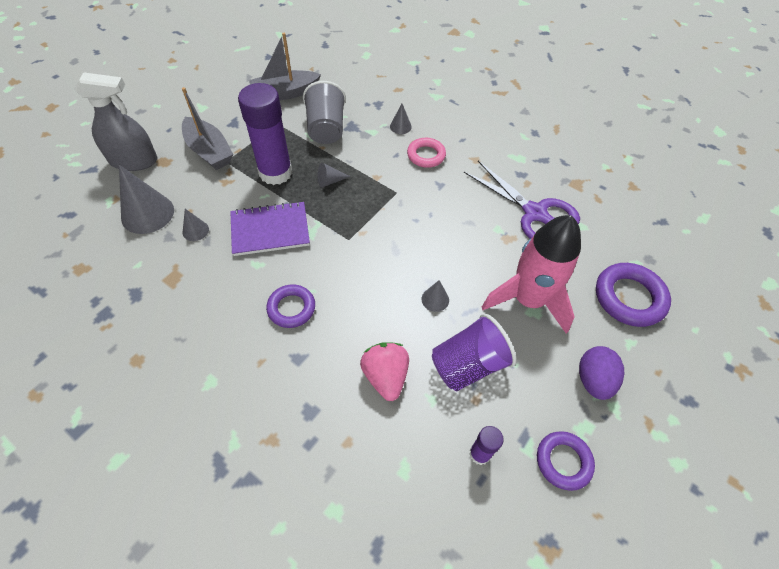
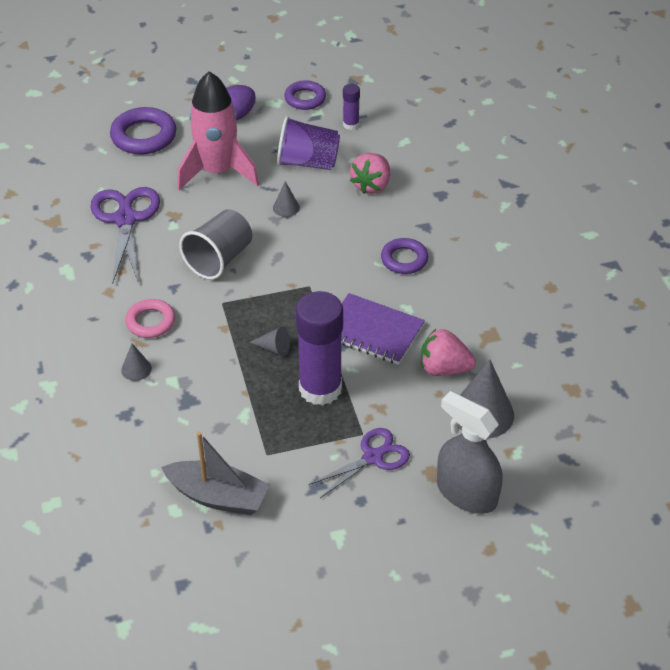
camera: 140 degrees left, 10 degrees down
(195, 230) = (444, 369): grey cone -> pink strawberry
(209, 151) = (373, 457): grey boat -> purple scissors
(326, 129) = (219, 413): grey cup -> grey cup (219, 259)

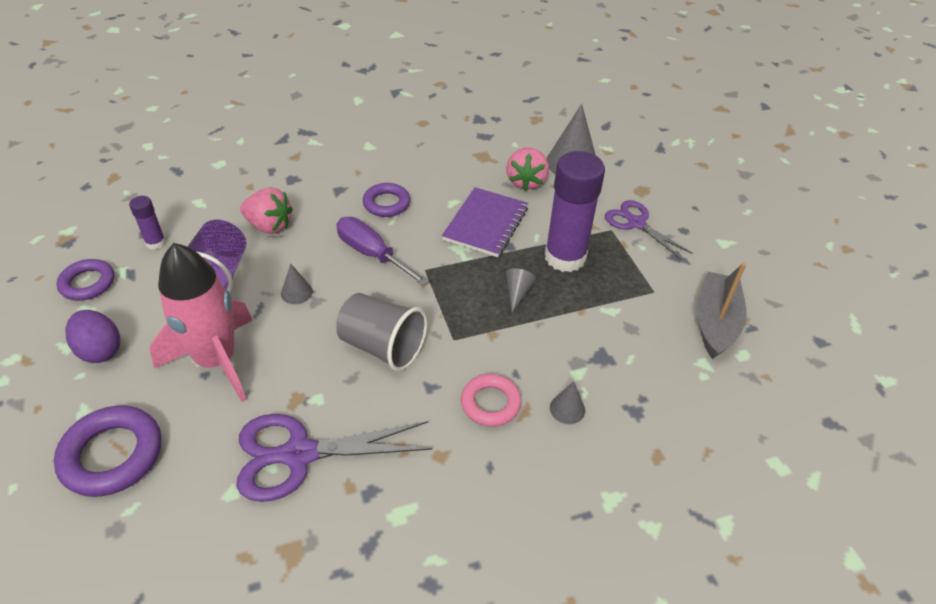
camera: 95 degrees left, 0 degrees up
(331, 251) = (372, 254): none -> purple screwdriver
(466, 493) = (655, 173): grey spray bottle -> none

